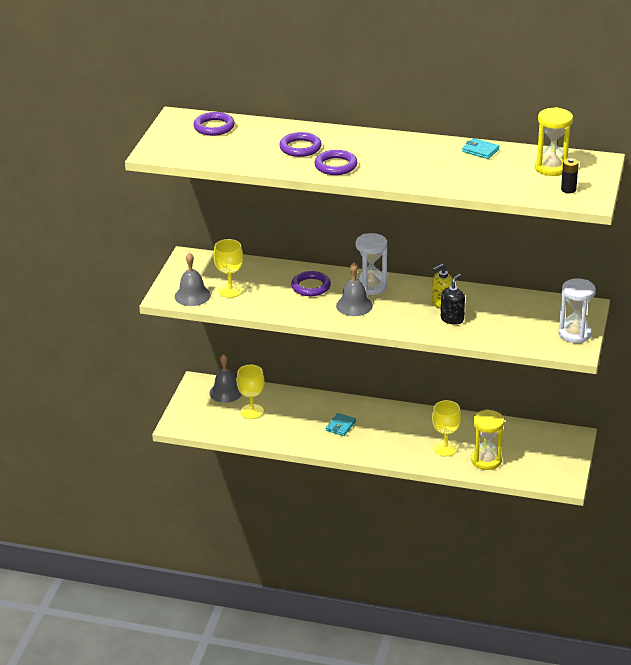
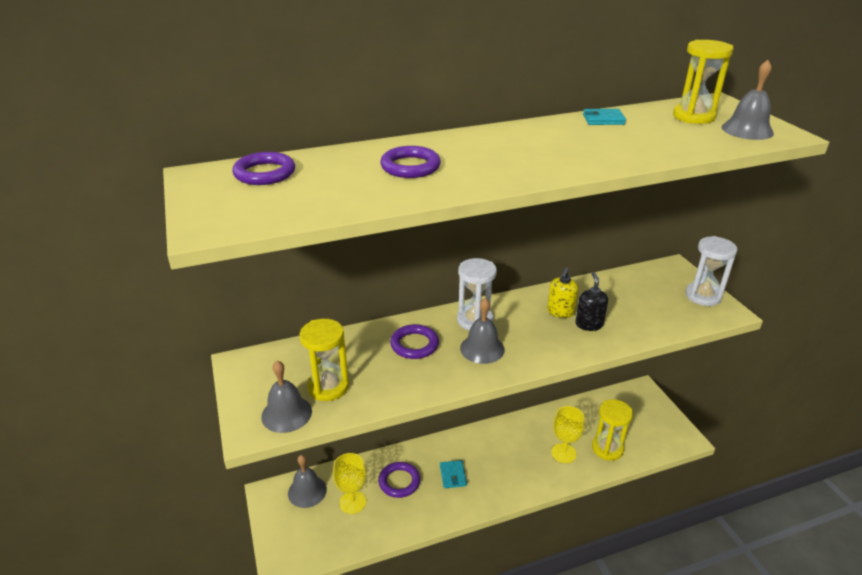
camera: 35 degrees left, 0 degrees up
(230, 290) = (328, 387): yellow goblet -> yellow hourglass
(336, 166) = (483, 174): purple ring -> purple ring (399, 482)
(568, 189) = (747, 130): black battery -> grey bell

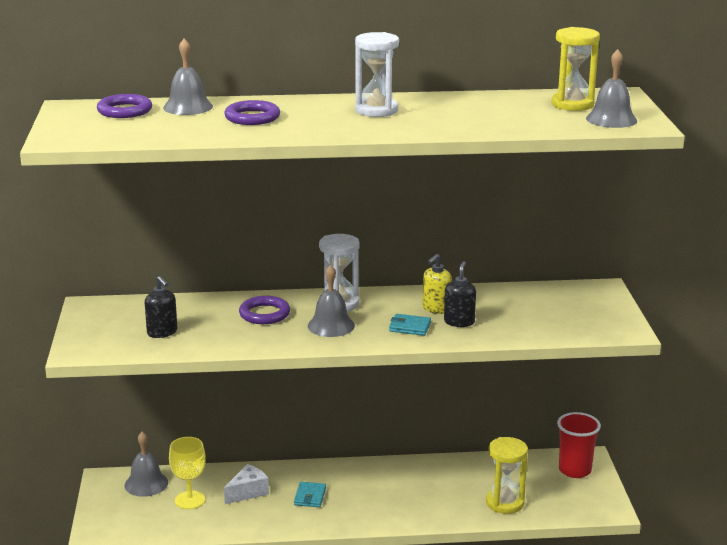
camera: 15 degrees right, 10 degrees down
(286, 413) = (114, 345): grey bell -> grey bell (188, 107)
(328, 387) = (162, 332): yellow hourglass -> black soap dispenser
(399, 482) = (248, 492): purple ring -> white cheese
(563, 453) = (449, 498): yellow goblet -> none
(603, 119) = (475, 99): turquoise wallet -> turquoise wallet (410, 327)
(640, 403) = (575, 470): none -> red cup
(703, 296) = (610, 316): white hourglass -> white hourglass (376, 110)

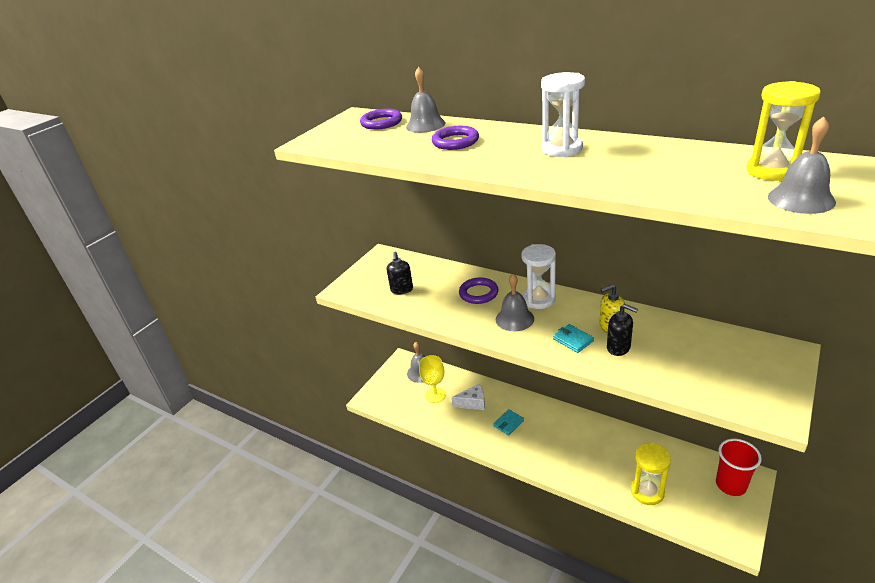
camera: 40 degrees right, 10 degrees up
(459, 322) = (618, 348): black soap dispenser -> black soap dispenser turned 75 degrees clockwise

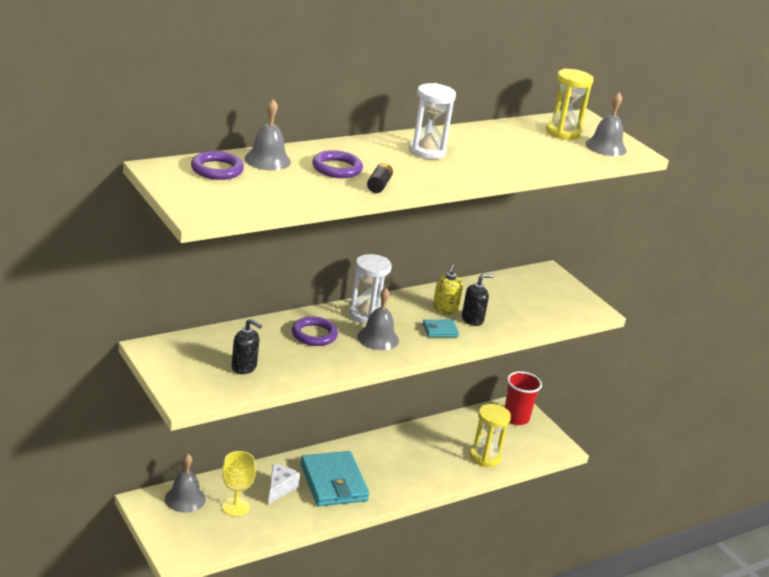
camera: 70 degrees left, 5 degrees down
(453, 161) = (379, 185): none -> black battery
(508, 423) = (333, 482): turquoise wallet -> turquoise wallet, size x2.23

